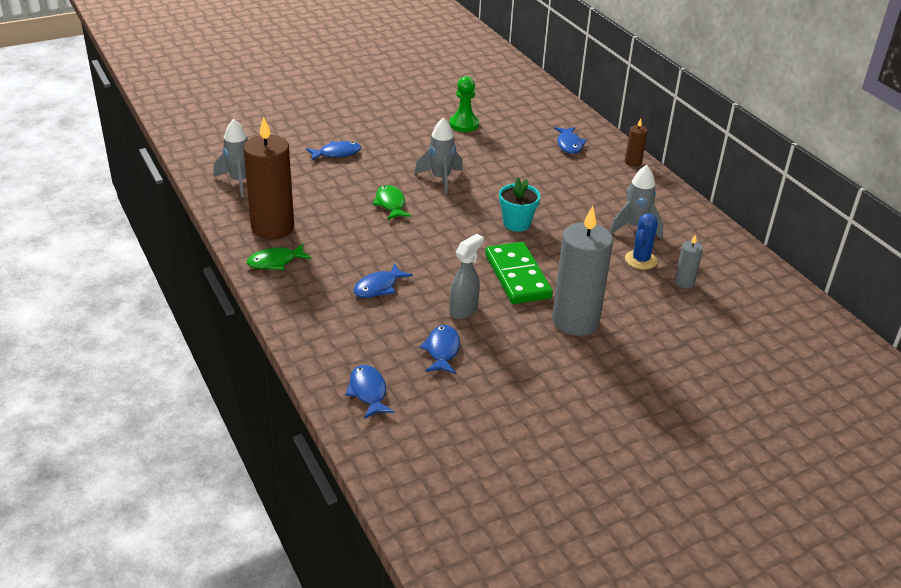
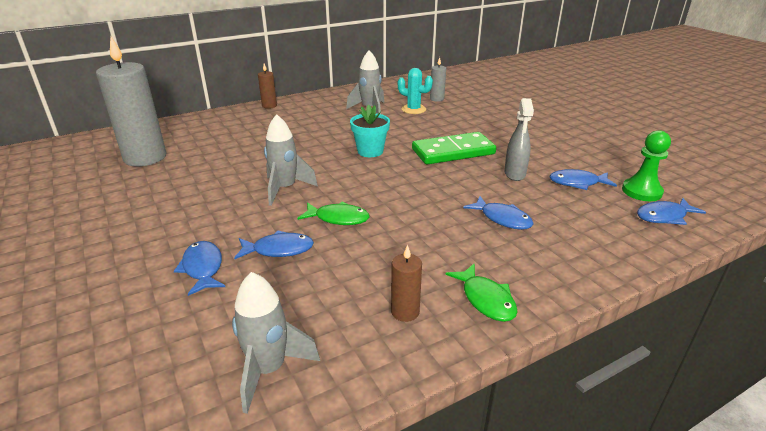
camera: 90 degrees left, 5 degrees down
(272, 228) = (405, 312): brown candle -> brown candle, size x0.45
(390, 204) = (338, 218): green fish -> green fish turned 150 degrees counterclockwise
(464, 124) = (163, 177): green pawn -> green pawn (641, 191)
(464, 310) = (514, 174): grey spray bottle -> grey spray bottle turned 120 degrees counterclockwise
(569, 145) = (230, 127): blue fish -> blue fish (279, 249)
(575, 321) = (502, 132): grey candle -> grey candle (145, 157)
(640, 260) = (413, 109): blue cactus -> turquoise cactus

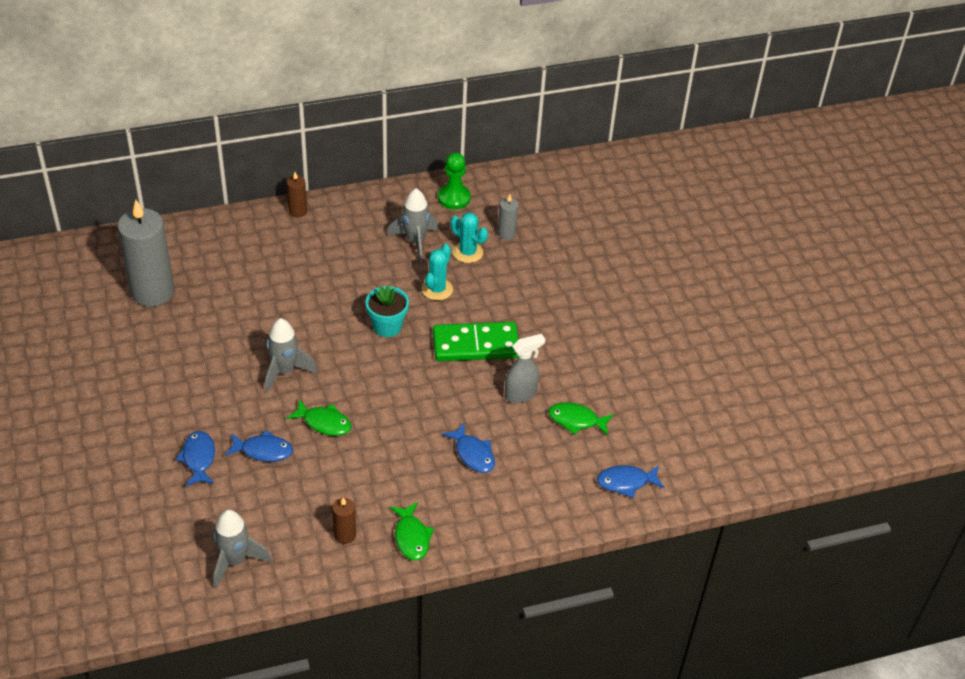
camera: 10 degrees right, 15 degrees up
(401, 128) = (437, 289): none -> turquoise cactus
(514, 174) = (521, 394): grey spray bottle -> grey spray bottle turned 135 degrees counterclockwise
(577, 183) = (576, 420): blue fish -> green fish
(641, 191) = (632, 445): green pawn -> green pawn (454, 198)

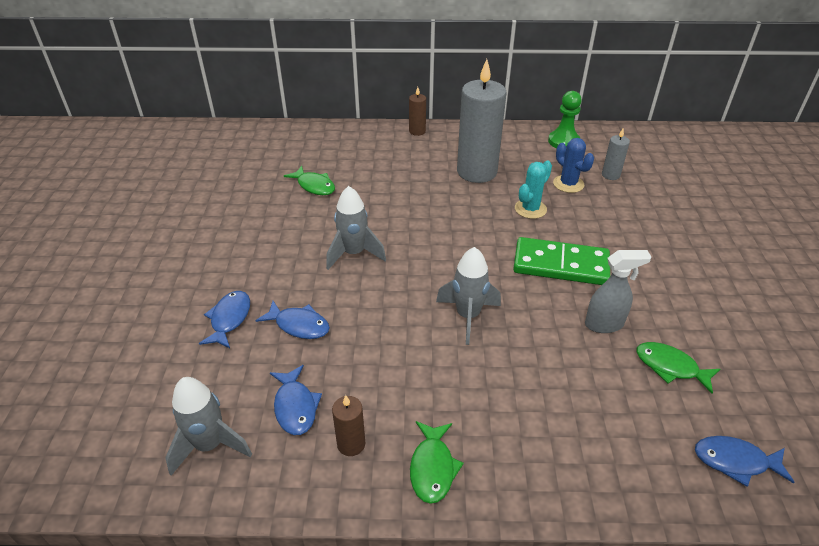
camera: 20 degrees right, 5 degrees down
(153, 292) = (264, 169): grey candle -> grey candle (477, 172)
(324, 423) = (374, 310): green fish -> green fish (314, 186)
(387, 326) = (471, 232): turquoise flower pot -> none
(415, 242) = (518, 168): grey rocket -> grey rocket (468, 316)
(467, 252) = (568, 184): turquoise cactus -> blue cactus
(473, 454) = (535, 379): blue fish -> blue fish (295, 406)

